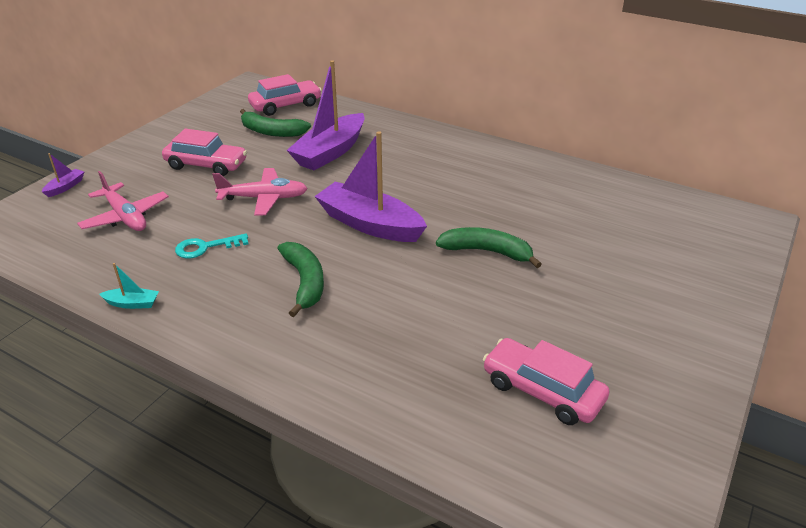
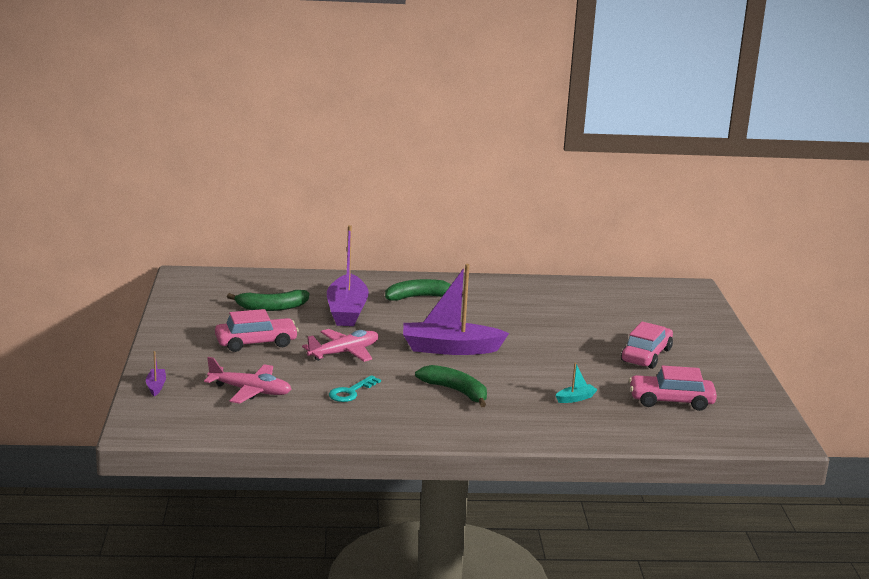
camera: 35 degrees left, 15 degrees down
(132, 303) = (353, 435): turquoise boat -> turquoise boat (575, 398)
(286, 105) = (250, 285): pink car -> pink car (646, 355)
(487, 252) = (552, 344): green banana -> green banana (419, 297)

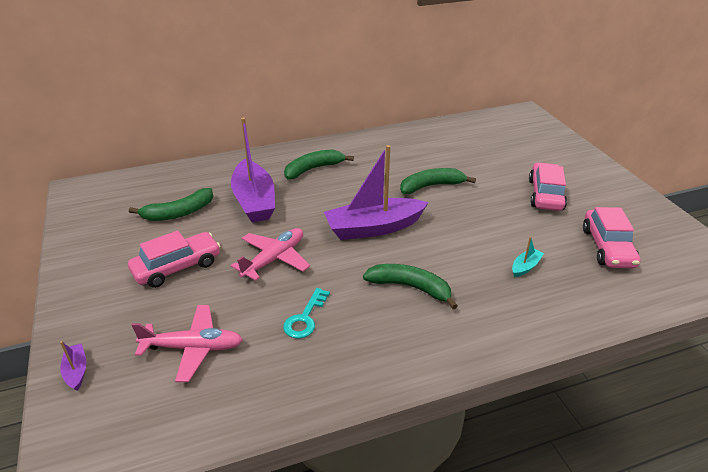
camera: 15 degrees left, 15 degrees up
(531, 329) = (431, 186): none -> green banana
(671, 401) = (607, 247): pink car -> pink car turned 75 degrees counterclockwise

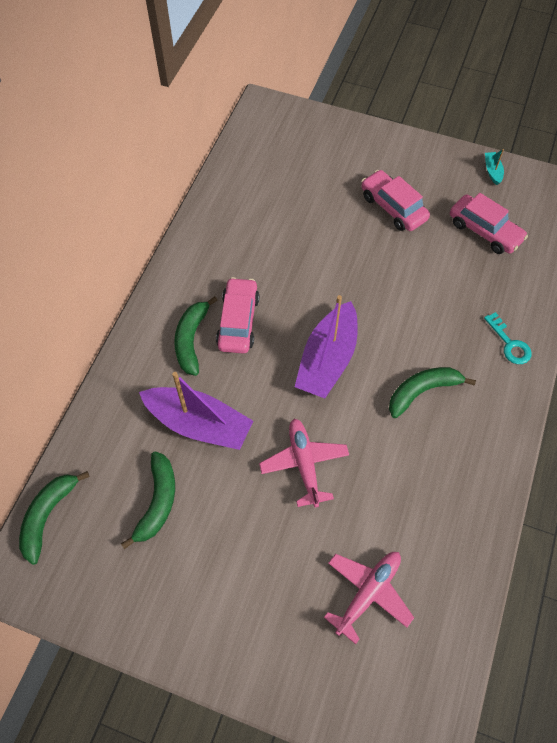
camera: 50 degrees left, 25 degrees up
(76, 371) = (326, 700): purple boat -> none
(177, 267) = (248, 549): pink car -> pink car (238, 321)
(305, 318) = (398, 489): turquoise key -> turquoise key (509, 344)
(431, 186) = (308, 272): green banana -> green banana (48, 516)
(525, 267) = (462, 299): turquoise boat -> turquoise boat (492, 171)

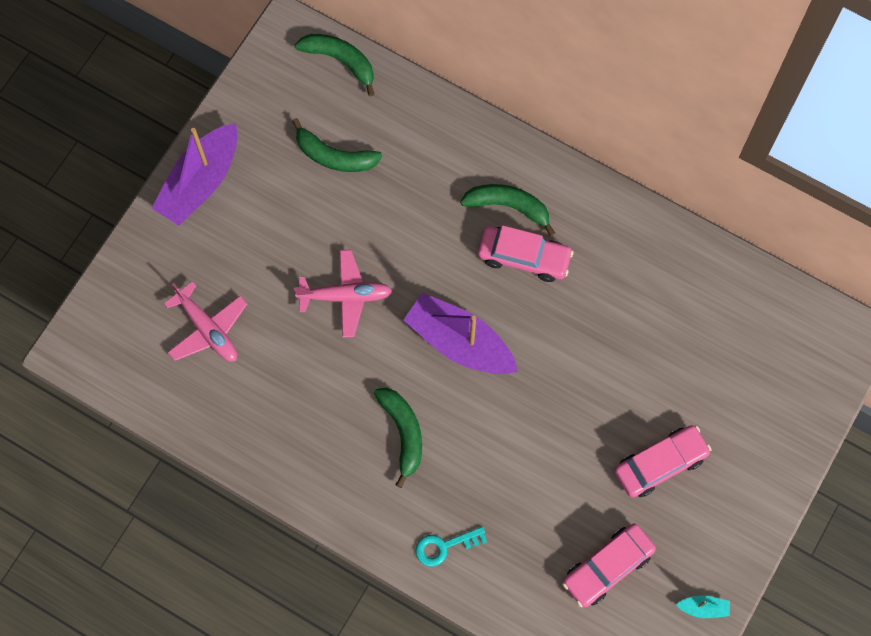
camera: 100 degrees right, 10 degrees up
(199, 424) = (408, 202): purple boat -> purple boat (200, 182)

